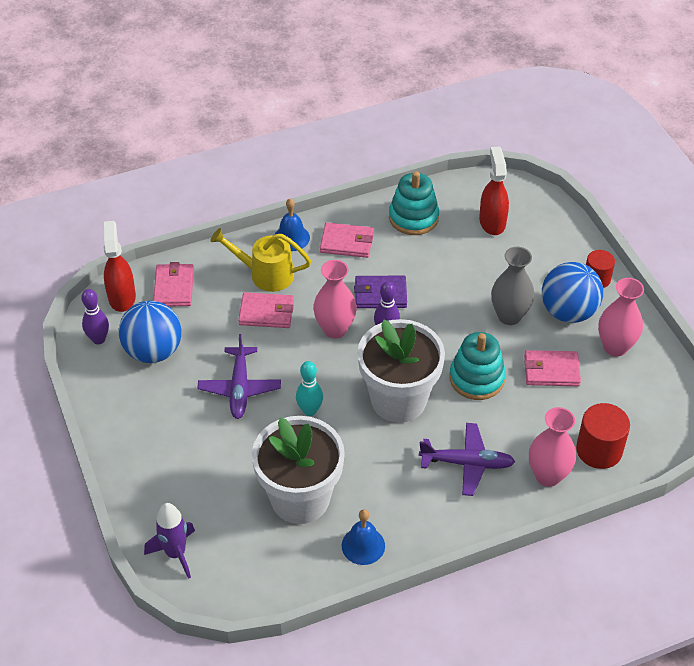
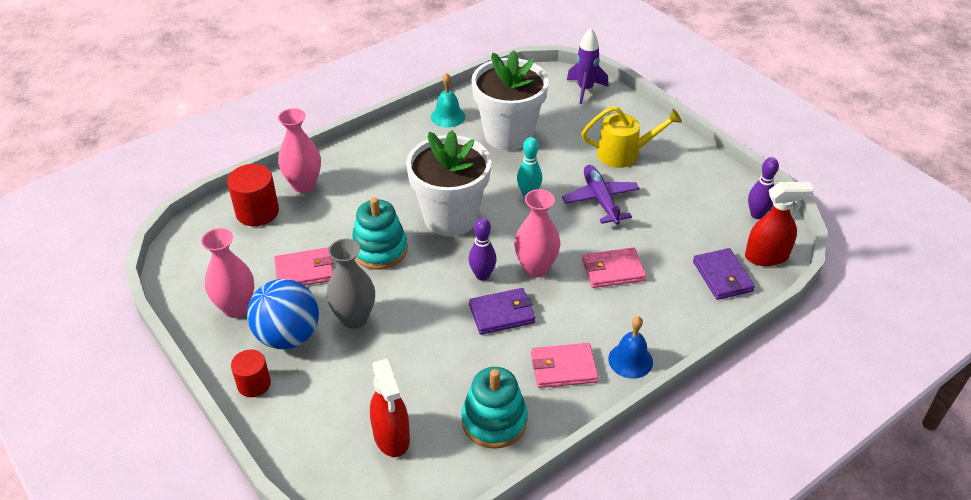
camera: 165 degrees right, 5 degrees down
(122, 297) = (766, 256): red spray bottle -> red spray bottle turned 75 degrees counterclockwise
(153, 351) = (699, 214): blue ball -> none
(174, 287) = (722, 276): pink wallet -> purple wallet
(265, 274) = (636, 310): yellow watering can -> yellow watering can (625, 154)
(363, 545) = (448, 116): blue bell -> turquoise bell
(466, 463) = (377, 181): purple plane -> none

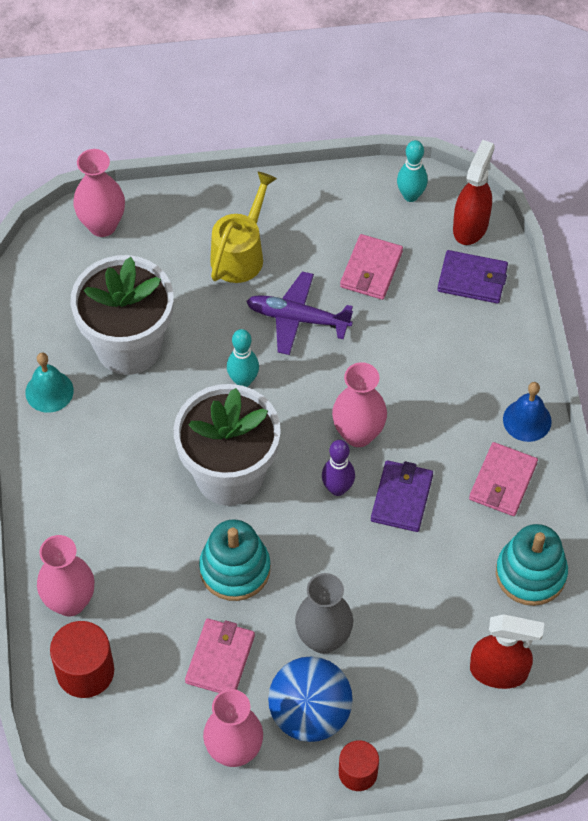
camera: 60 degrees left, 15 degrees up
(585, 89) = (102, 225): purple rocket -> pink vase
(613, 270) = (405, 367): pink wallet -> pink wallet (371, 269)
(757, 214) = (410, 196): purple bowling pin -> turquoise bowling pin

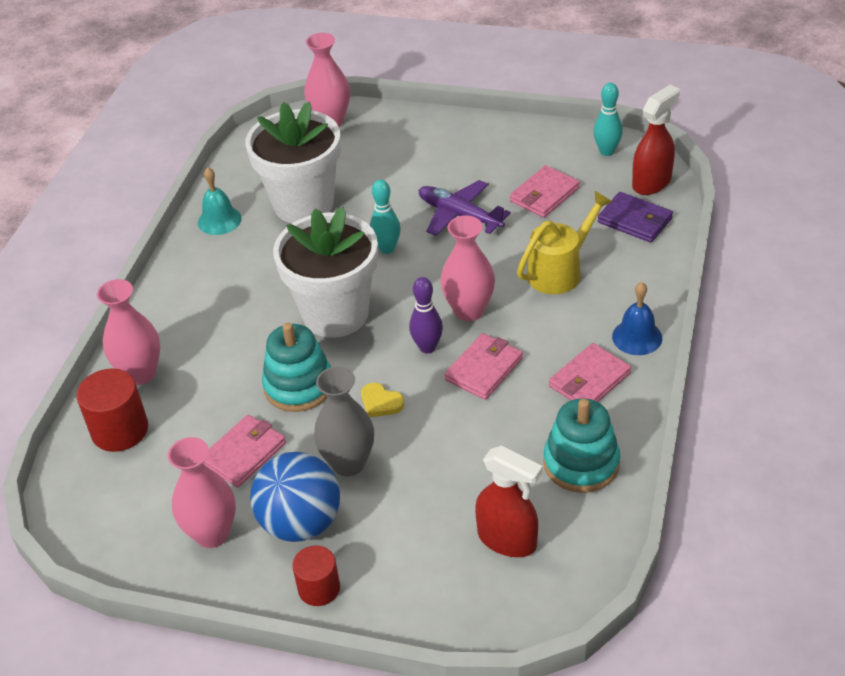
camera: 25 degrees right, 15 degrees down
(241, 253) = (435, 161): yellow watering can -> yellow watering can (560, 270)
(322, 564) = (380, 402): none -> yellow heart
(402, 498) = (484, 369): purple wallet -> pink wallet

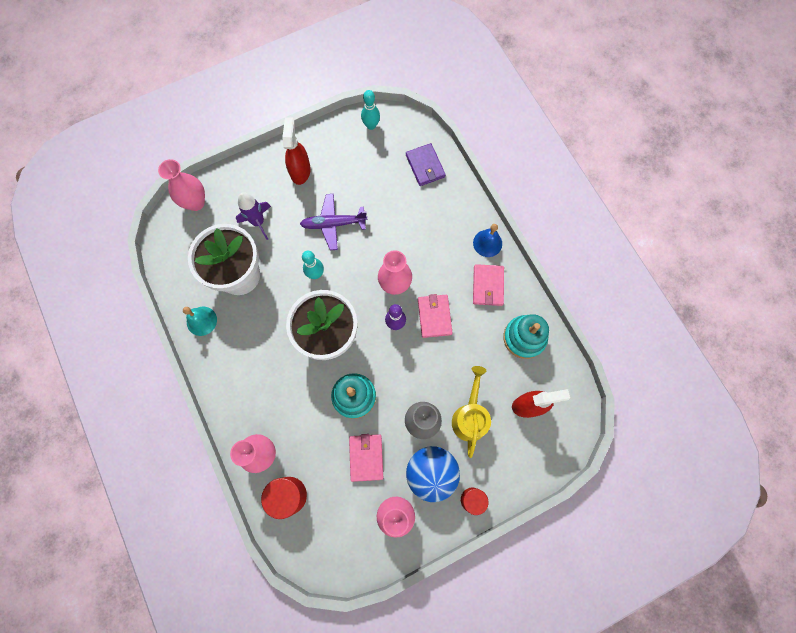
camera: 45 degrees left, 30 degrees up
(377, 170) = (258, 222): none -> purple rocket
(380, 402) = (403, 375): yellow heart -> none
(544, 195) = (365, 179): pink wallet -> none
(560, 270) = (417, 226): yellow watering can -> yellow watering can (470, 416)
(635, 220) = (425, 166): purple wallet -> purple wallet turned 75 degrees clockwise
(652, 182) = (412, 133): red spray bottle -> red spray bottle (300, 171)

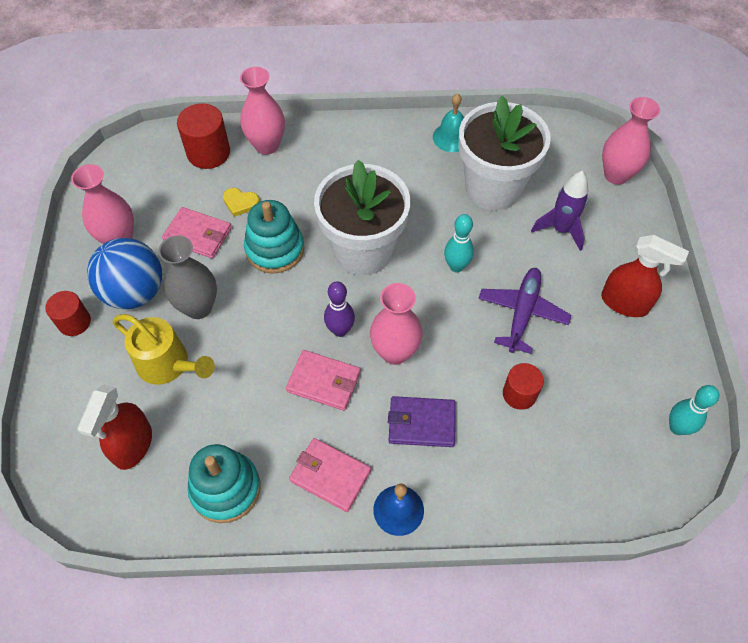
camera: 115 degrees right, 15 degrees down
(325, 443) = (240, 203): none -> yellow heart
(389, 207) = (519, 394): none -> red cylinder
(425, 166) = (573, 477): purple wallet -> purple wallet (421, 423)

